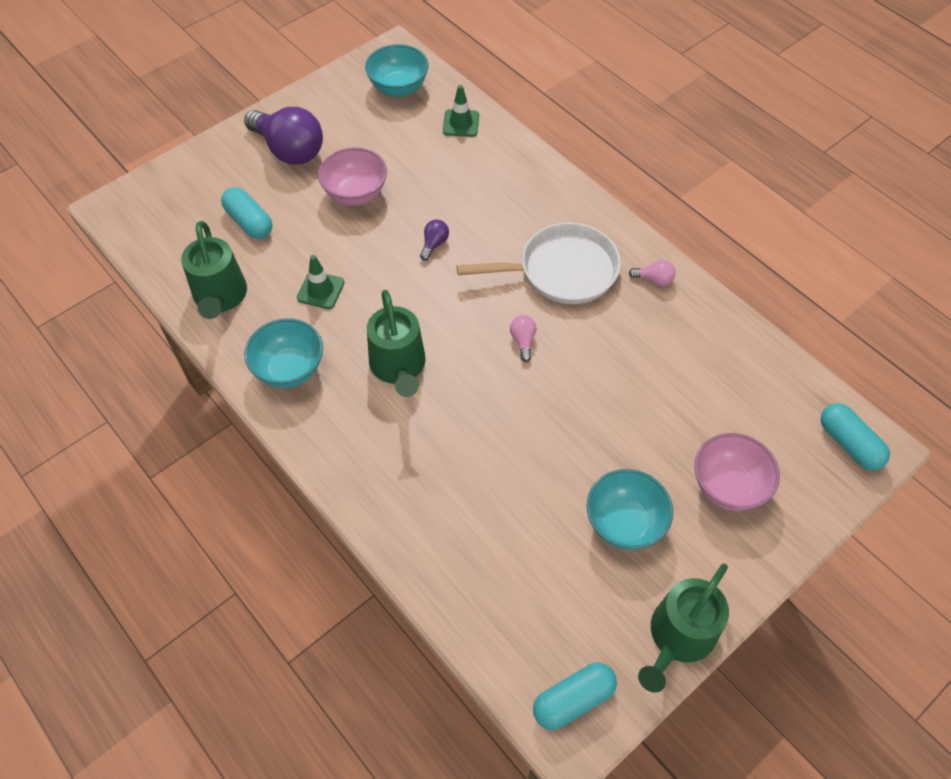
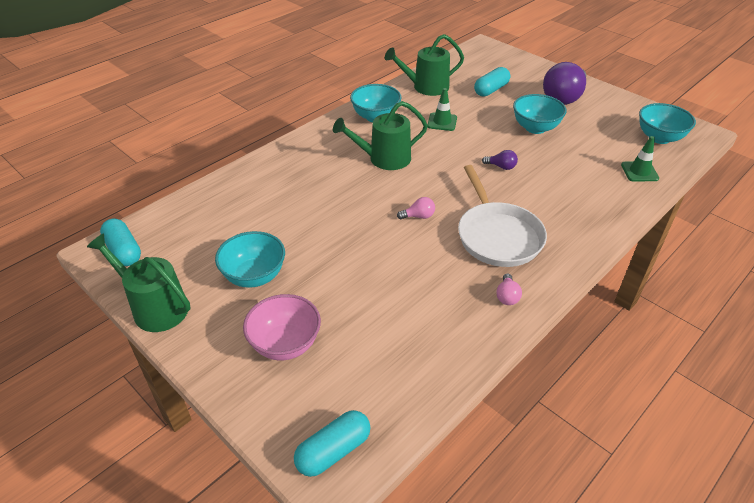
camera: 85 degrees right, 15 degrees down
(356, 194) = (535, 128): pink bowl -> turquoise bowl

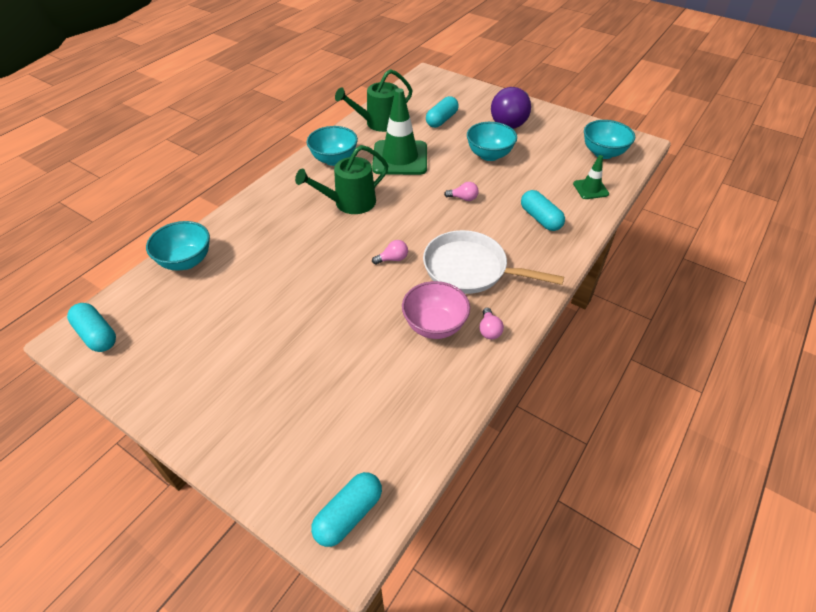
camera: 10 degrees left, 5 degrees up
(155, 307) = (141, 392): green watering can -> none
(254, 276) = (239, 344): turquoise bowl -> turquoise bowl (186, 261)
(285, 344) = (283, 411): pink bowl -> pink bowl (434, 325)
(442, 122) = (400, 158): green traffic cone -> green traffic cone, size x1.99
(497, 235) = (470, 269): white pan -> white pan turned 135 degrees clockwise
(501, 167) = (463, 198): purple light bulb -> pink light bulb
(580, 195) = (540, 218): none -> turquoise capsule

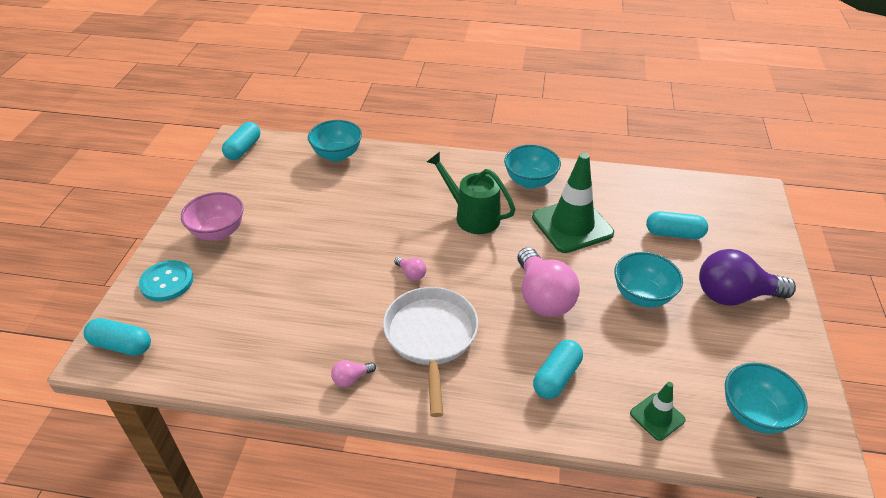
camera: 65 degrees right, 5 degrees down
(275, 452) = (167, 282): none -> turquoise button
(379, 123) = (619, 189): green watering can -> none
(434, 325) = (338, 334): pink bowl -> pink bowl (218, 232)
(463, 198) = (542, 297): pink light bulb -> pink light bulb, size x2.36

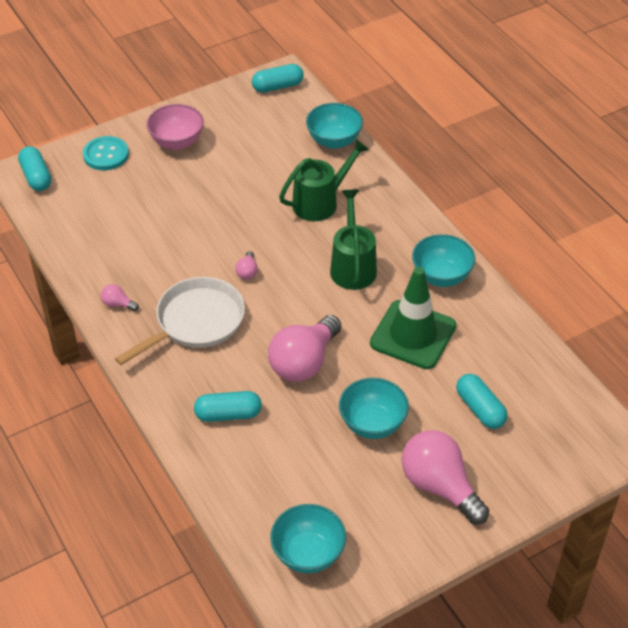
camera: 50 degrees right, 5 degrees up
(388, 195) = (320, 202): none -> green watering can
(657, 417) = (247, 493): green traffic cone -> none
(734, 295) = (439, 486): purple light bulb -> pink light bulb

